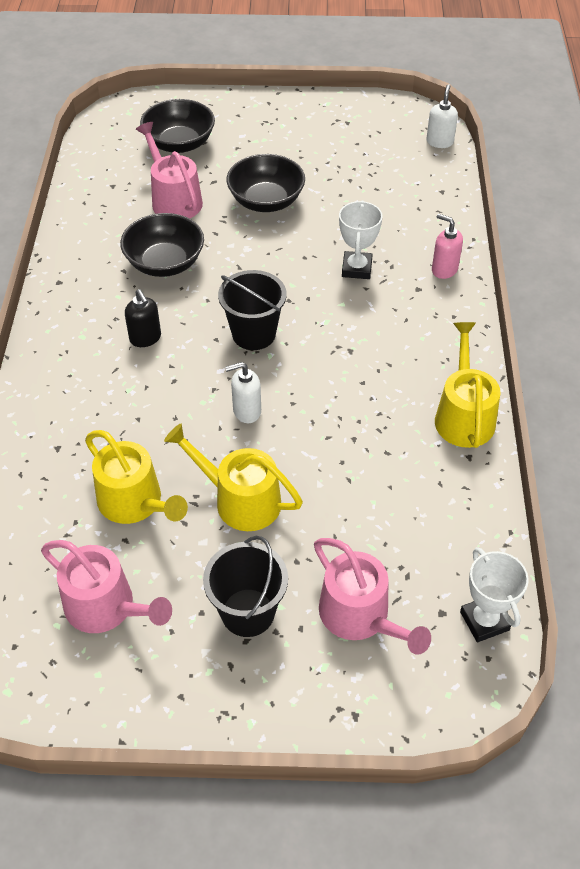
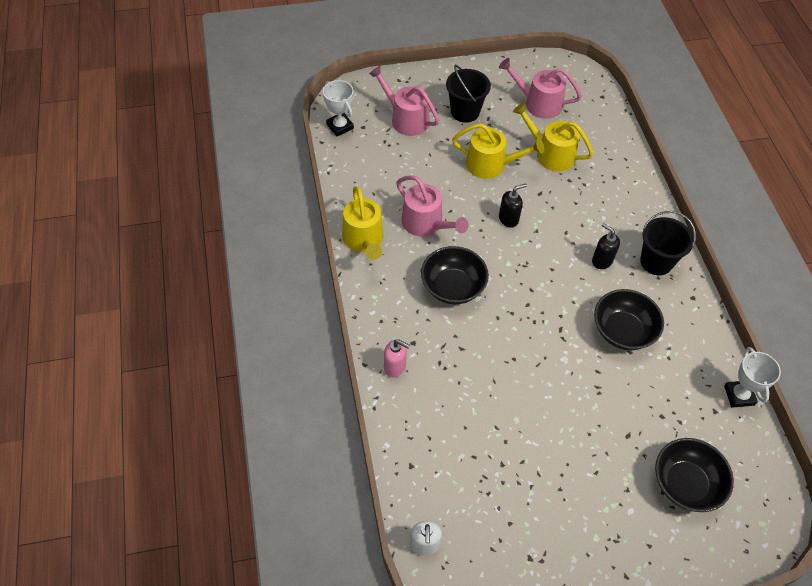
camera: 165 degrees right, 5 degrees up
(174, 200) = (651, 404): pink watering can -> pink watering can (426, 223)
(246, 411) = (508, 219): white soap dispenser -> black soap dispenser
(253, 334) = (526, 278): black bucket -> black bucket (656, 262)
(266, 201) = (570, 418): black bowl -> black bowl (453, 287)
(356, 268) = (467, 354): white trophy -> white trophy (739, 395)

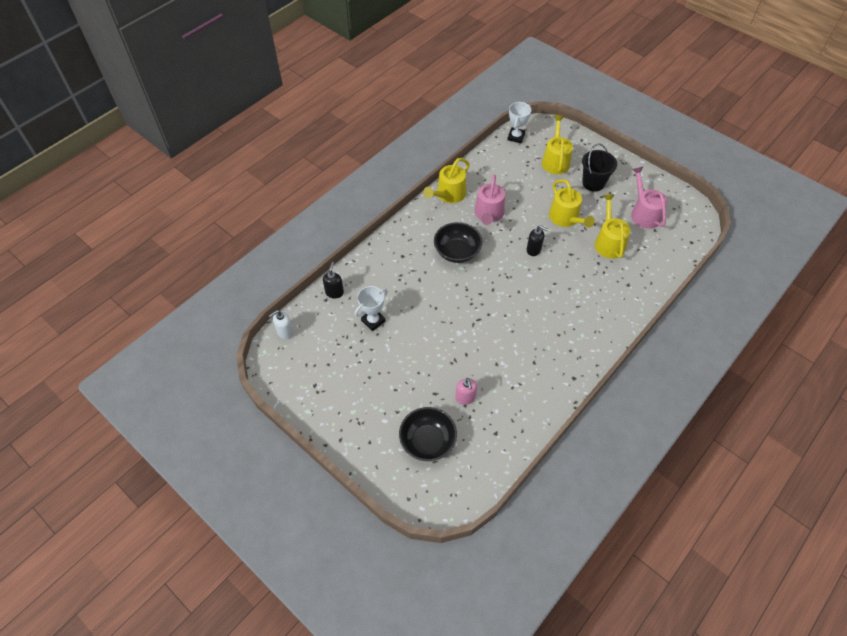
camera: 55 degrees right, 0 degrees up
(395, 367) = (379, 257): pink soap dispenser -> pink soap dispenser (465, 398)
(406, 119) = (555, 160): pink watering can -> yellow watering can
(601, 261) = (552, 313): black soap dispenser -> black soap dispenser (334, 292)
(623, 331) = (509, 352): black bowl -> none
(656, 262) = (582, 343): black bucket -> none
(739, 395) = (520, 442): white trophy -> white trophy (373, 321)

